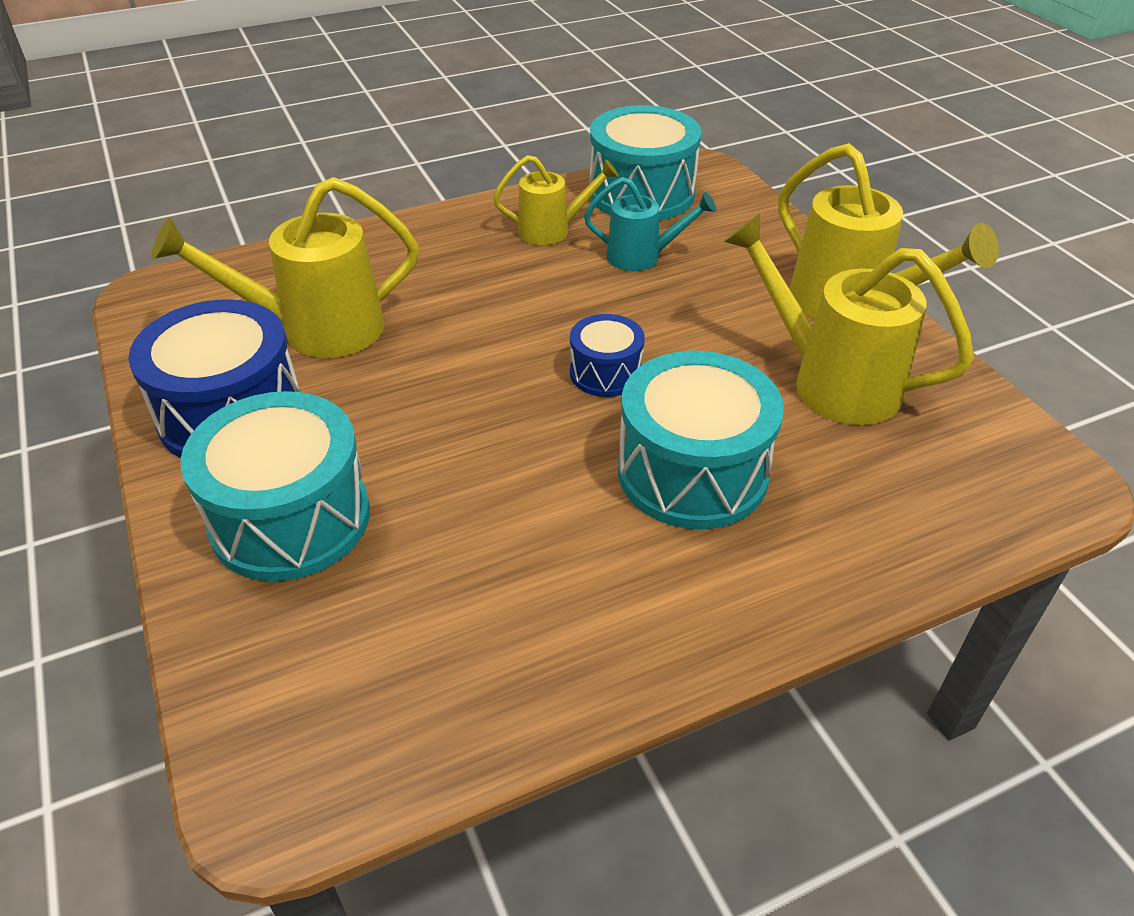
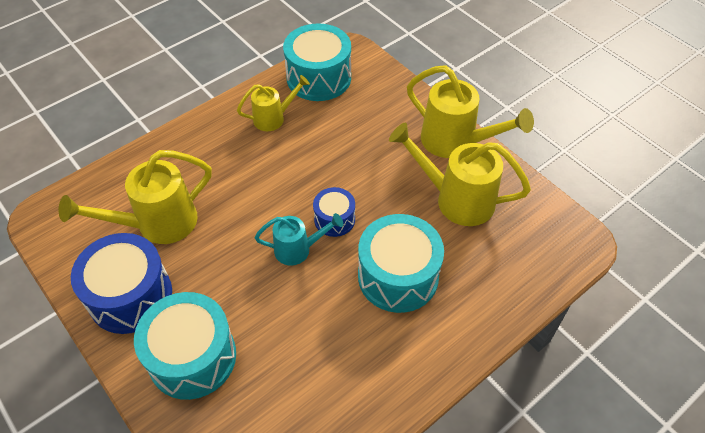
camera: 15 degrees left, 10 degrees up
(641, 257) = (332, 129): turquoise watering can -> turquoise watering can (297, 249)

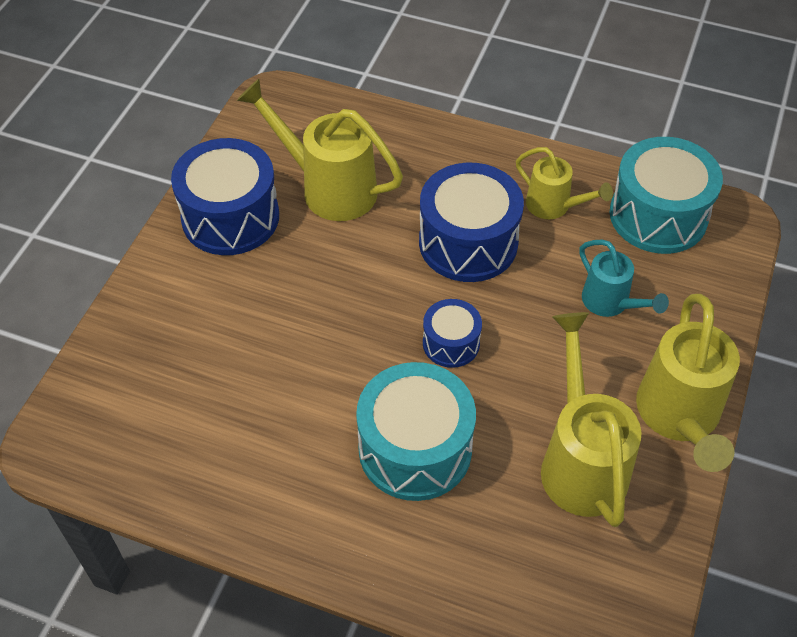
camera: 60 degrees right, 0 degrees up
(192, 357) = (193, 307): turquoise drum -> none
(266, 172) = (468, 242): none -> blue drum
(297, 249) = (383, 329): turquoise watering can -> turquoise watering can (610, 303)

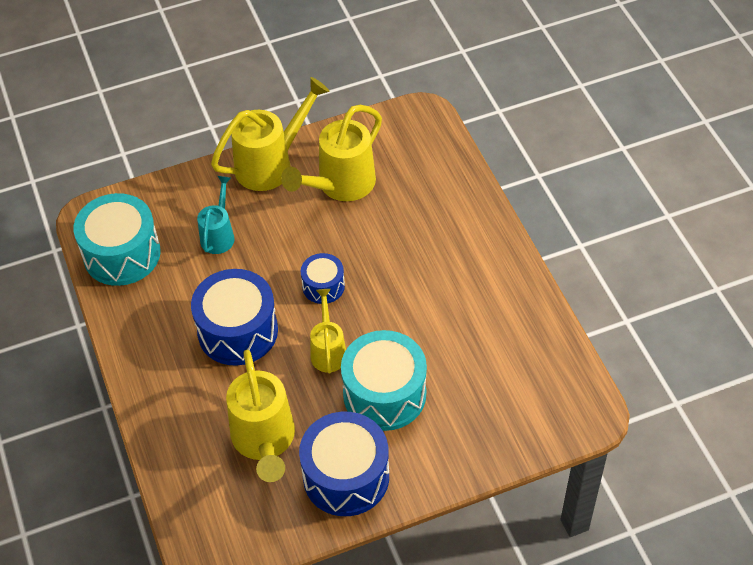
camera: 130 degrees left, 0 degrees up
(415, 449) = (407, 254): turquoise drum -> turquoise drum (384, 394)
(553, 206) = (163, 309): yellow watering can -> yellow watering can (328, 351)

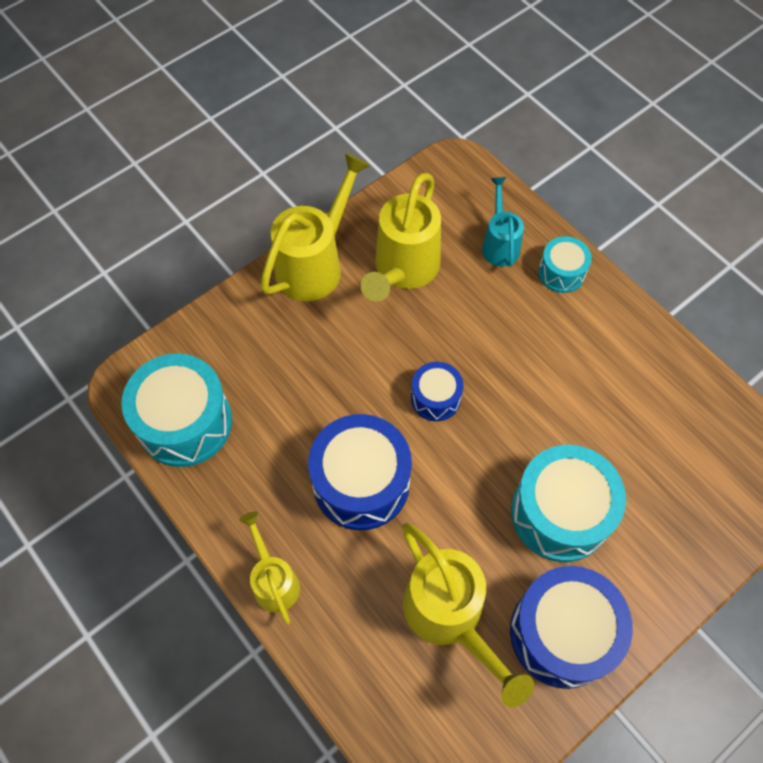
camera: 20 degrees left, 10 degrees up
(218, 235) = (290, 367): turquoise watering can -> turquoise watering can (499, 244)
(328, 351) = (475, 478): yellow watering can -> yellow watering can (274, 581)
(471, 218) = (561, 272): none -> turquoise drum

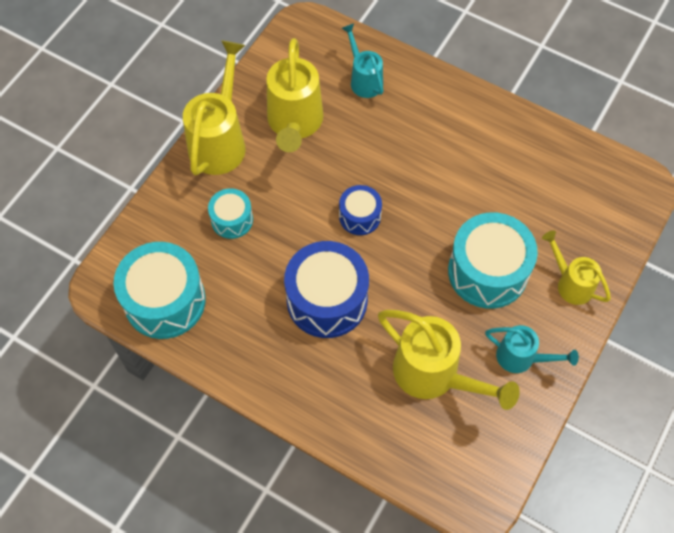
camera: 20 degrees left, 0 degrees up
(274, 581) = (288, 396): yellow watering can -> yellow watering can (571, 283)
(561, 272) = (421, 88): turquoise drum -> turquoise drum (232, 220)
(562, 633) = (521, 357): blue drum -> turquoise watering can

